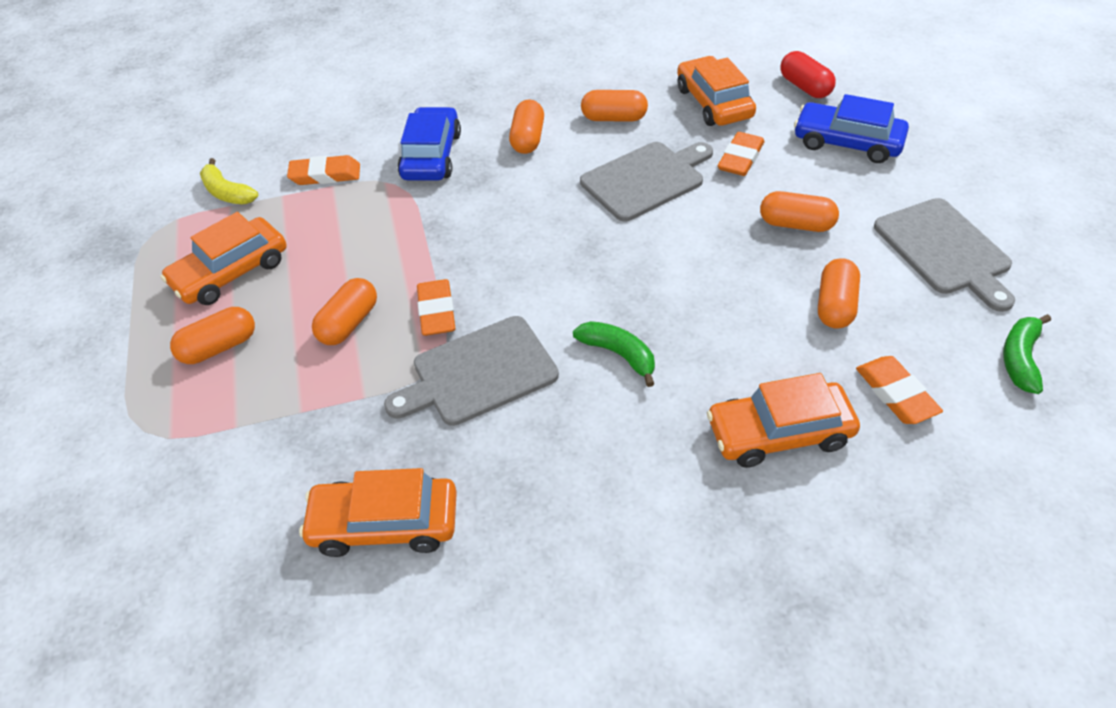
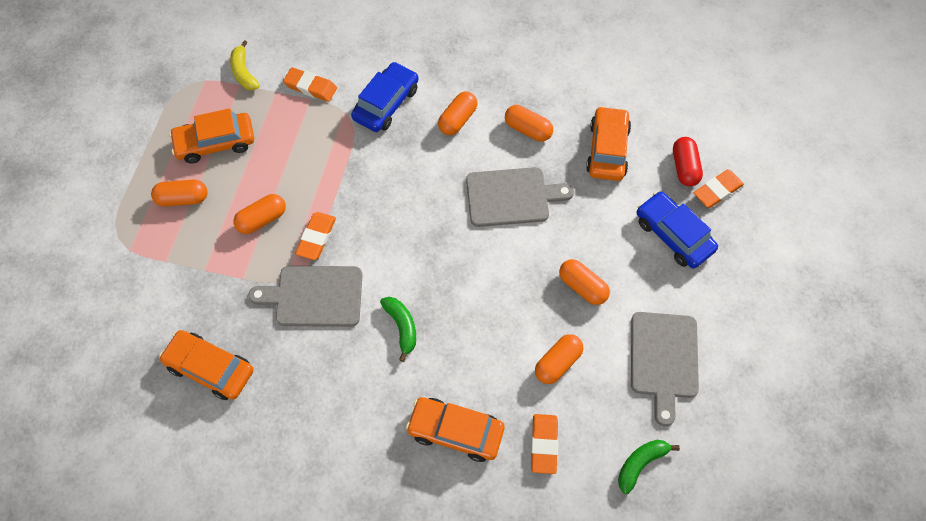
camera: 25 degrees right, 15 degrees up
(740, 158) = (588, 211): orange eraser -> orange eraser (717, 191)

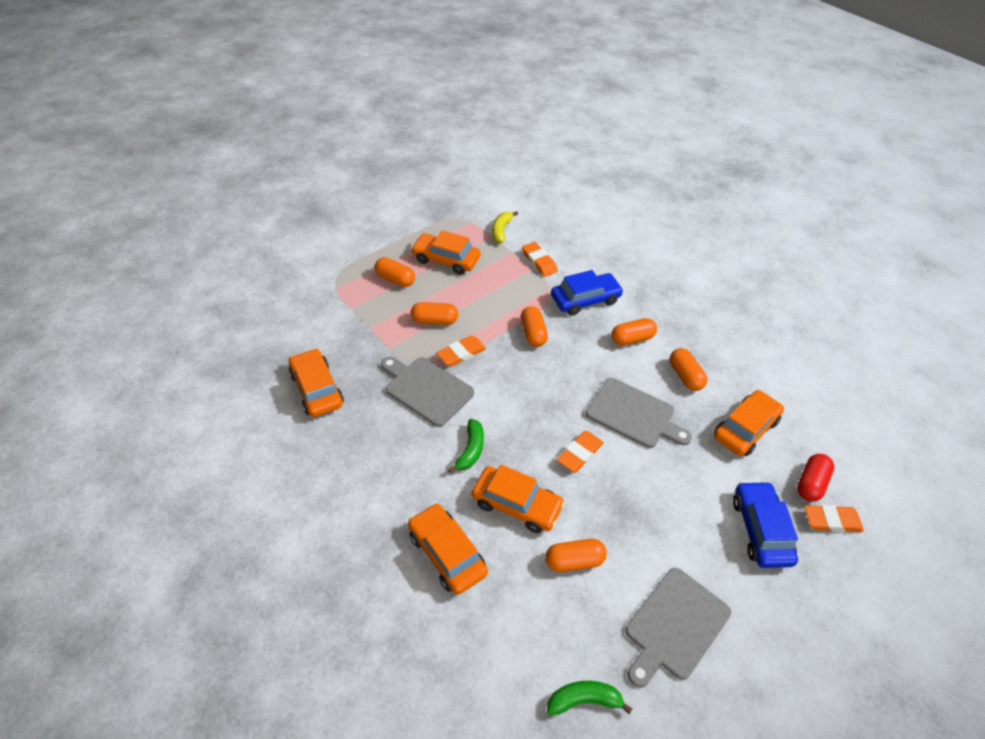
camera: 35 degrees right, 15 degrees down
(478, 348) = (516, 504): none -> orange car
(544, 444) = (510, 617): orange eraser -> orange eraser (580, 453)
(582, 287) = (643, 517): orange capsule -> orange capsule (533, 333)

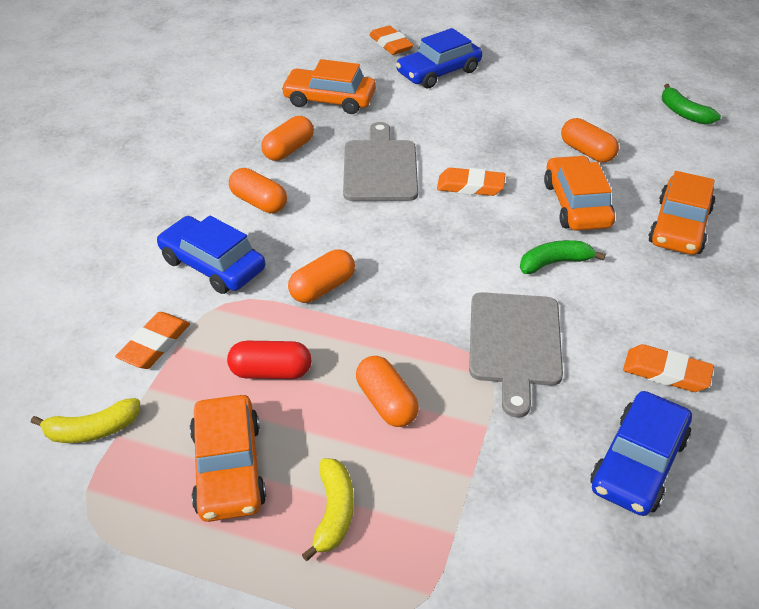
camera: 120 degrees left, 5 degrees down
(317, 389) = (638, 463): orange car -> blue car
(395, 279) = (334, 513): orange capsule -> yellow banana
(461, 353) = (422, 340): orange eraser -> orange eraser (666, 372)
(674, 626) = (575, 90): grey cutting board -> none
(810, 483) = (361, 58): red capsule -> red capsule (271, 372)

